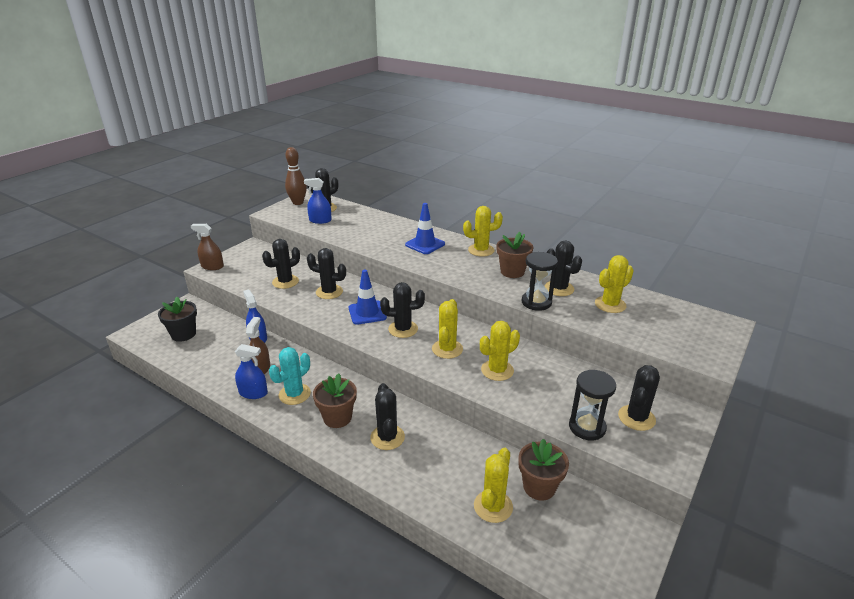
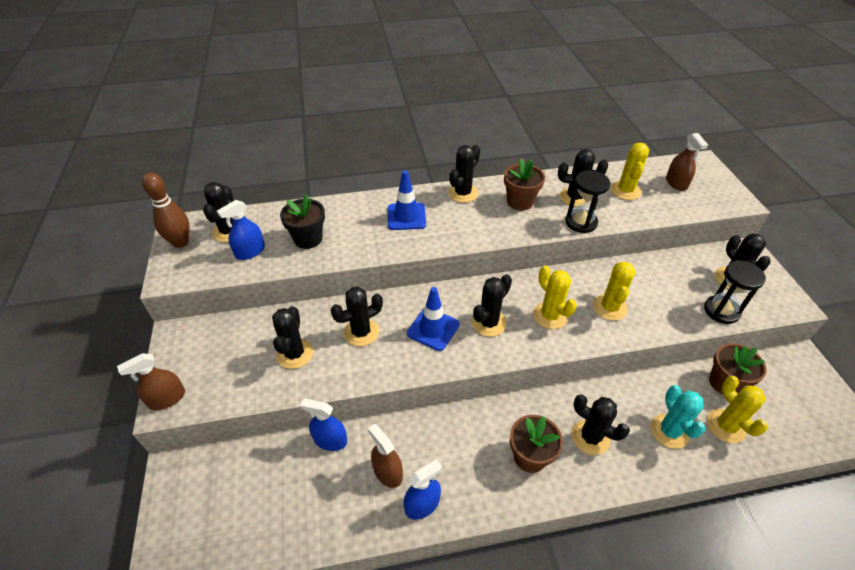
camera: 45 degrees left, 15 degrees up
(183, 334) = (233, 509): black flower pot -> black flower pot (308, 239)
(294, 394) = (461, 468): turquoise cactus -> turquoise cactus (669, 431)
(481, 250) = (463, 193): yellow cactus -> black cactus
(669, 322) = (676, 183): none -> brown spray bottle

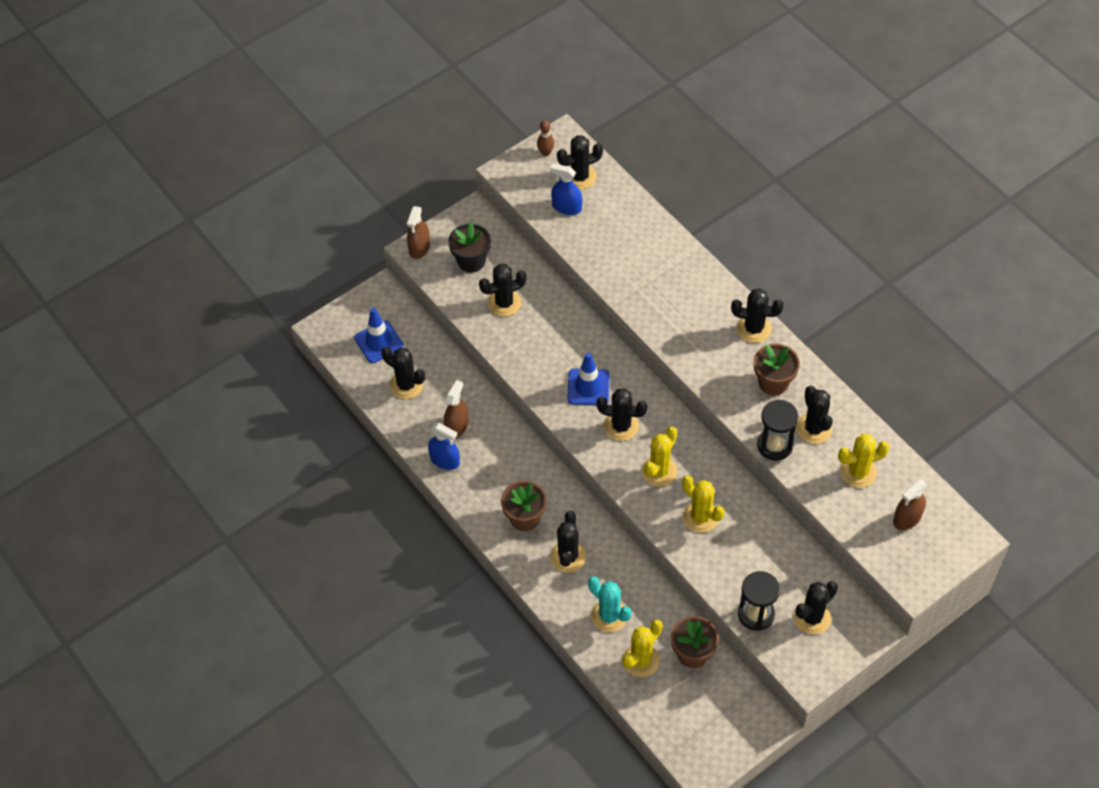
camera: 65 degrees right, 10 degrees up
(167, 398) = (419, 247): brown spray bottle -> brown spray bottle turned 105 degrees counterclockwise
(181, 242) = (545, 153): brown bowling pin -> brown bowling pin, size x0.58
(308, 239) = (608, 239): black flower pot -> black flower pot (471, 261)
(330, 440) = (460, 375): blue spray bottle -> none
(361, 332) = (553, 337): black cactus -> black cactus (406, 385)
(406, 216) = (687, 298): blue traffic cone -> blue traffic cone (379, 342)
(609, 307) = (700, 517): yellow cactus -> yellow cactus turned 60 degrees clockwise
(669, 431) = (609, 616): turquoise cactus -> turquoise cactus turned 75 degrees clockwise

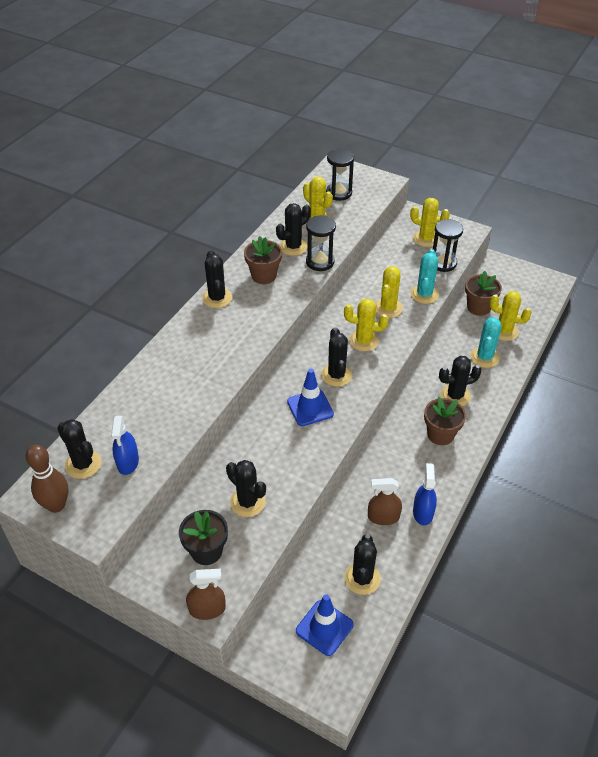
camera: 115 degrees left, 10 degrees down
(545, 153) = (56, 505): brown bowling pin -> brown bowling pin, size x1.71
(708, 566) = (424, 294): none -> turquoise cactus
(812, 617) = (426, 239): black cactus -> yellow cactus
(907, 518) = (339, 193): brown spray bottle -> black hourglass

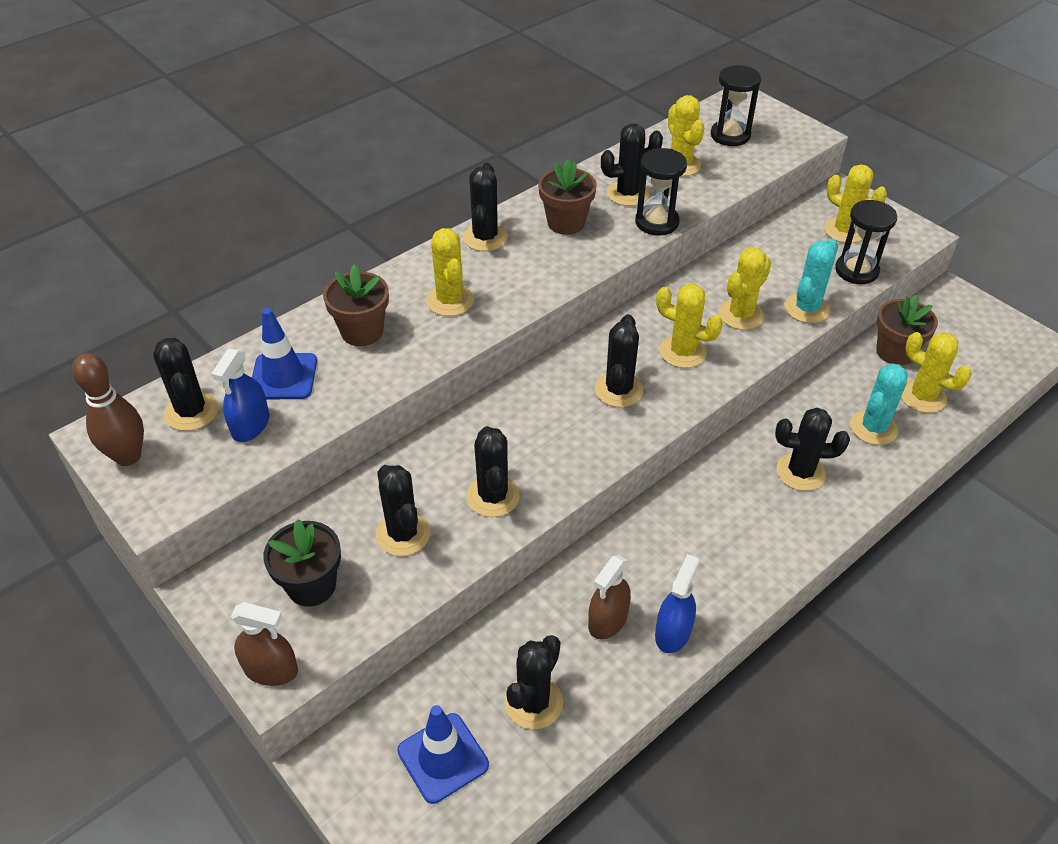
camera: 20 degrees right, 0 degrees up
(215, 346) = (450, 300): none -> yellow cactus
(291, 463) = (493, 496): none -> black cactus
(310, 408) = (557, 426): blue traffic cone -> blue traffic cone (283, 377)
(383, 517) = (608, 620): brown spray bottle -> brown spray bottle turned 75 degrees counterclockwise
(440, 434) = (752, 523): brown flower pot -> brown flower pot (362, 331)

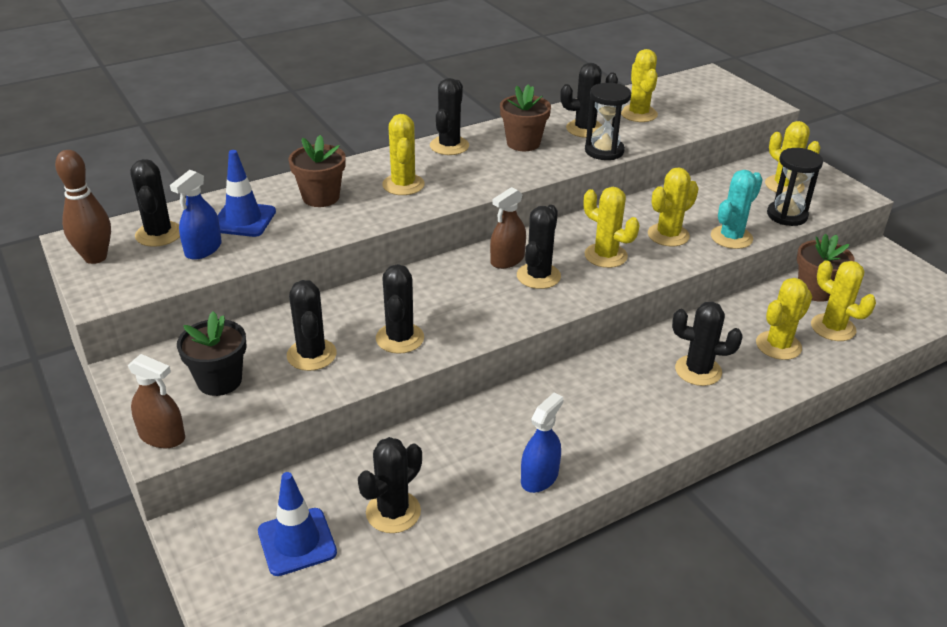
camera: 10 degrees right, 10 degrees down
(608, 620) = (482, 459): brown spray bottle -> brown spray bottle (507, 260)
(730, 135) = (690, 98): black hourglass -> none
(873, 428) = (778, 345): turquoise cactus -> yellow cactus

